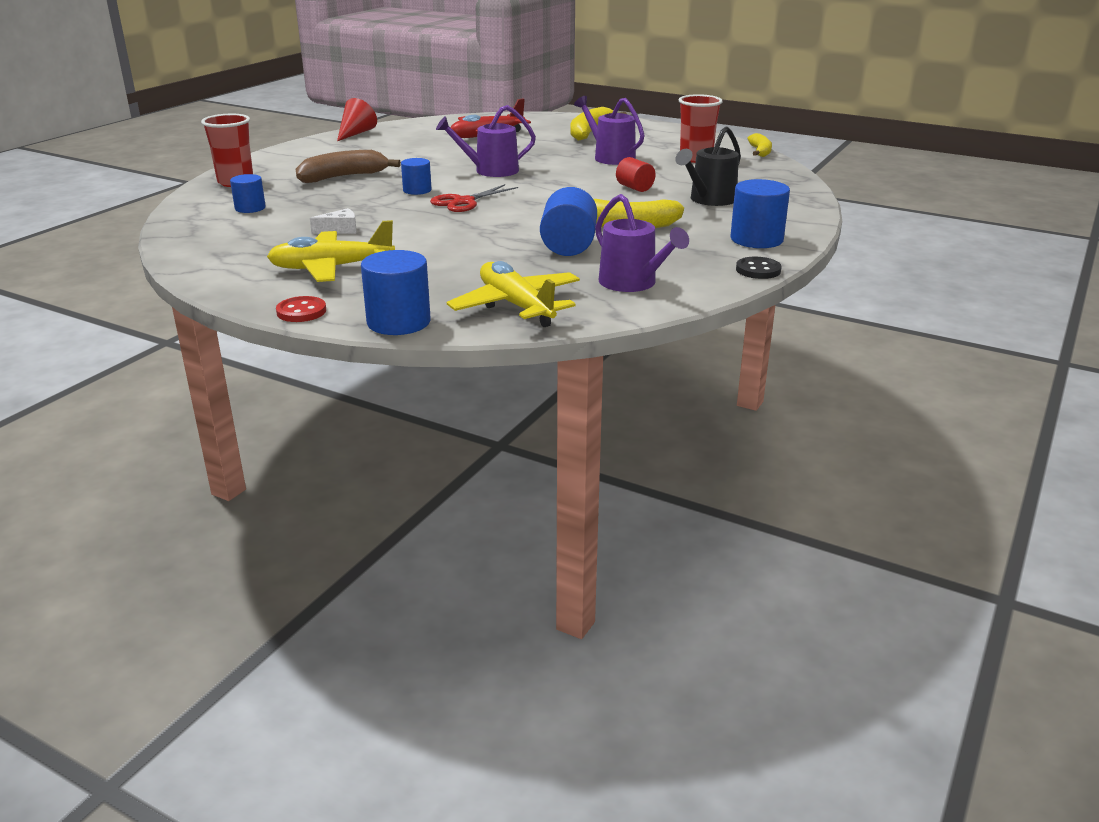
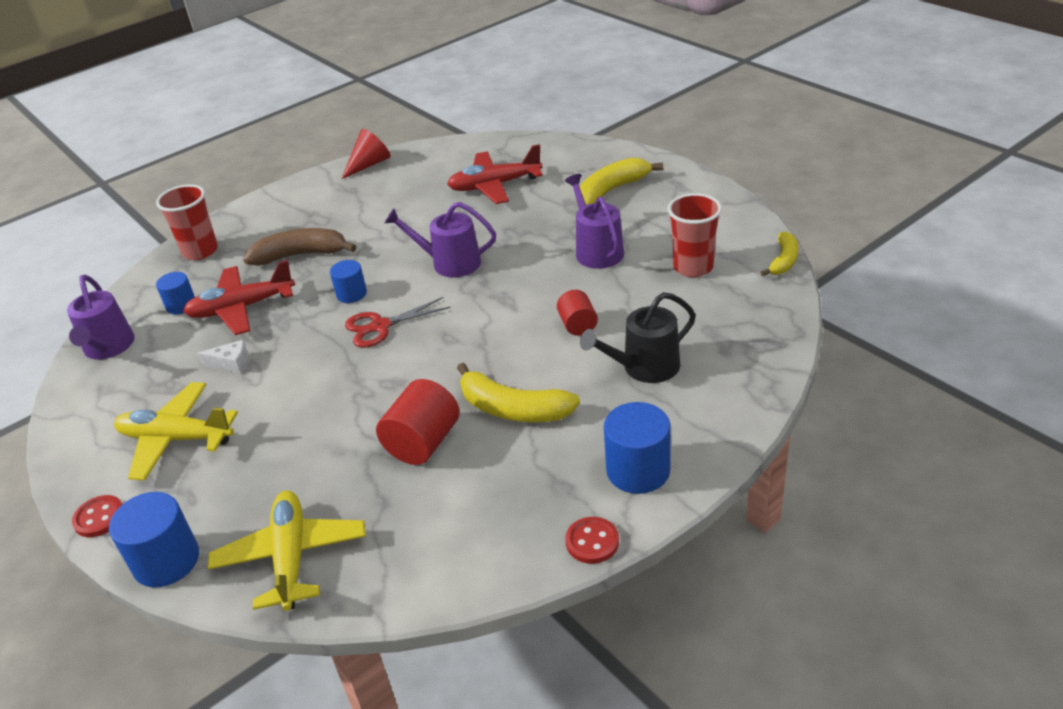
camera: 25 degrees right, 10 degrees up
(316, 204) = (242, 308): none -> red plane
(569, 246) = (423, 443): blue cylinder -> red cylinder
(632, 283) = (436, 538): purple watering can -> purple watering can (108, 347)
(758, 270) = (592, 542): black button -> red button

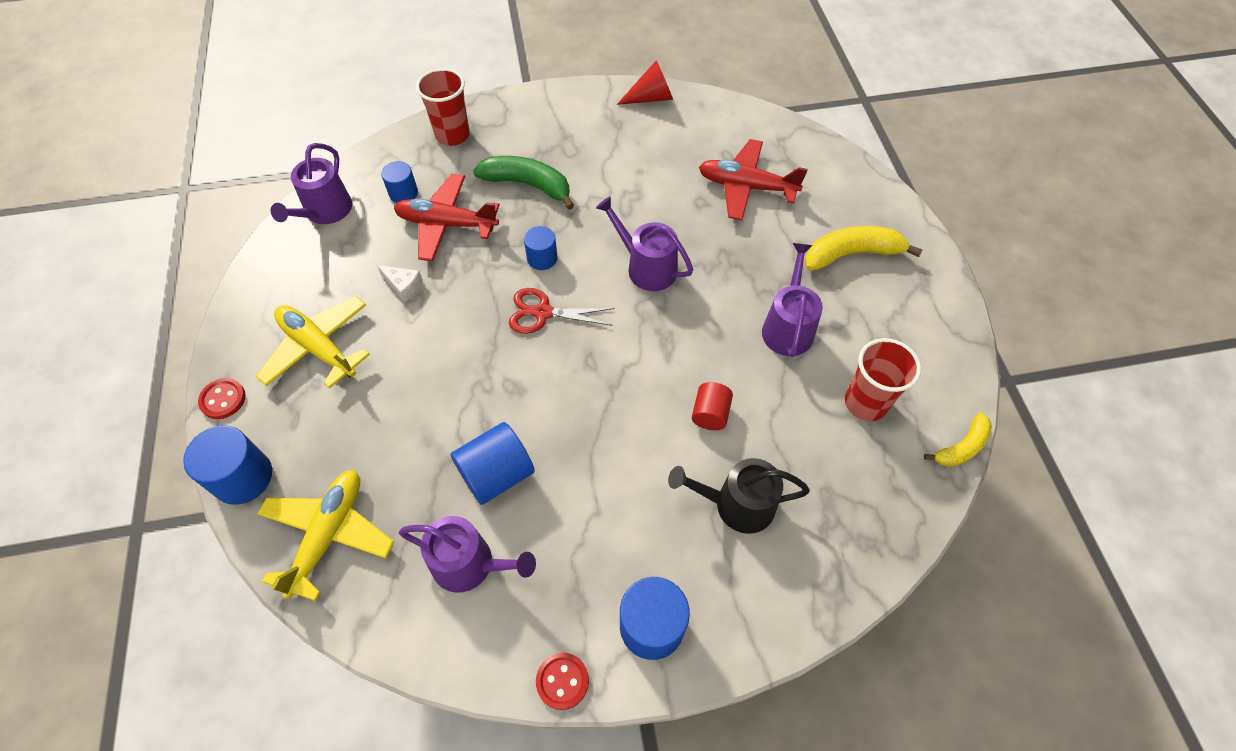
camera: 25 degrees right, 20 degrees up
(300, 255) = (528, 185): brown banana -> green banana
(423, 443) = (497, 474): red cylinder -> blue cylinder
(446, 510) = (470, 564): none -> purple watering can
(513, 409) = (592, 482): yellow banana -> none

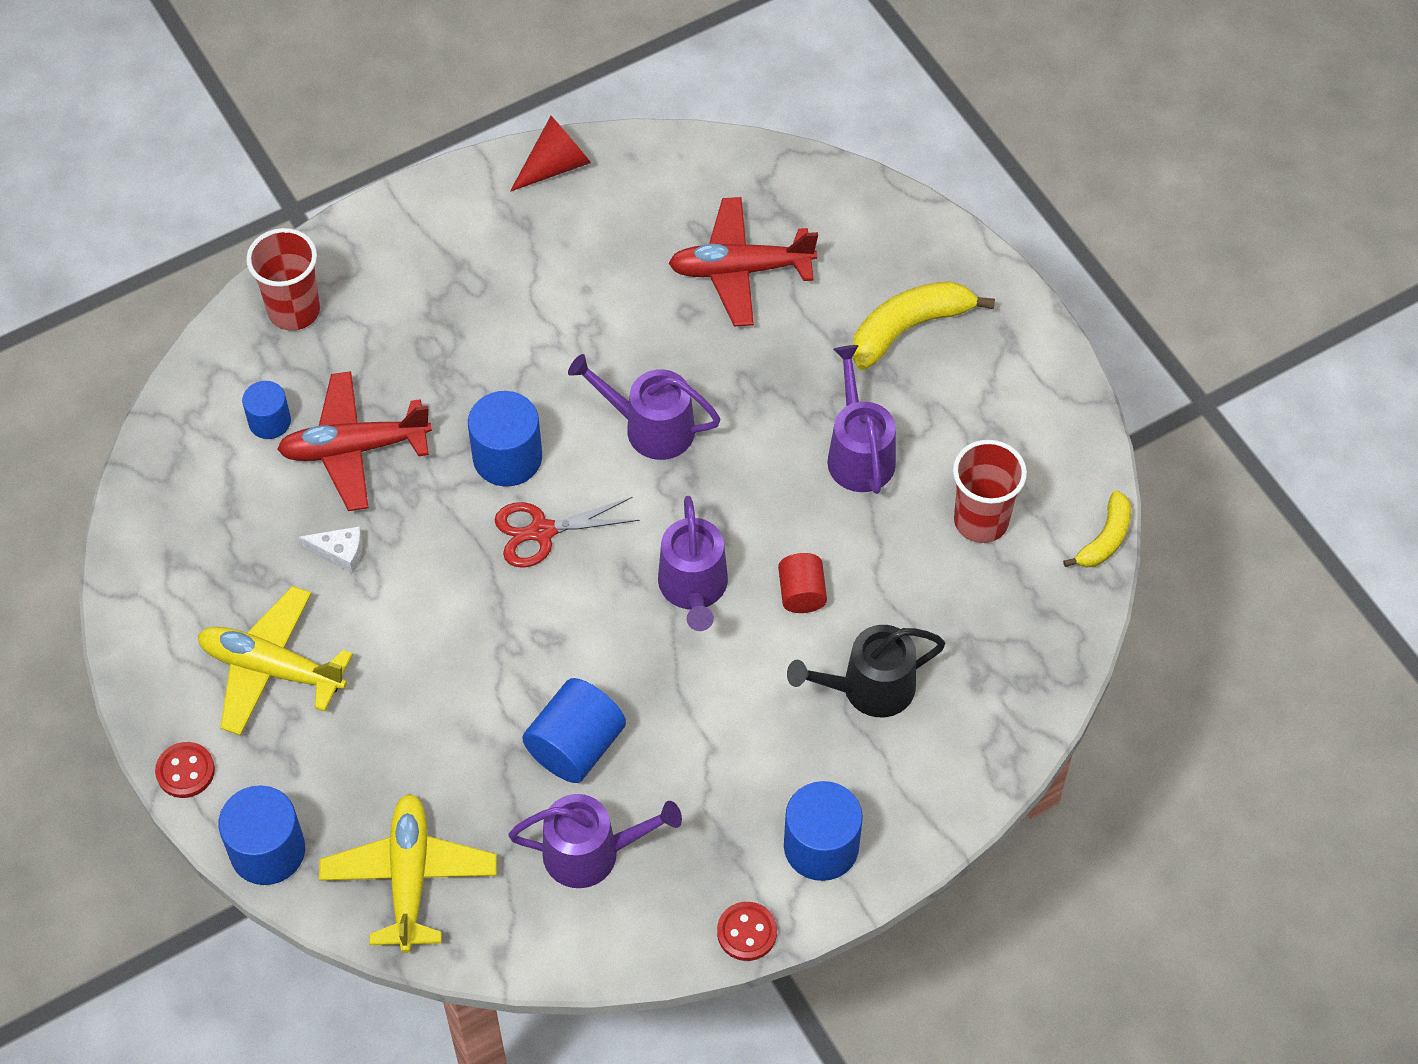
camera: 20 degrees left, 0 degrees up
(325, 211) = (173, 482): purple watering can -> purple watering can (693, 588)
(528, 185) = (440, 356): green banana -> none
(542, 258) = (507, 457): blue cylinder -> blue cylinder, size x1.62

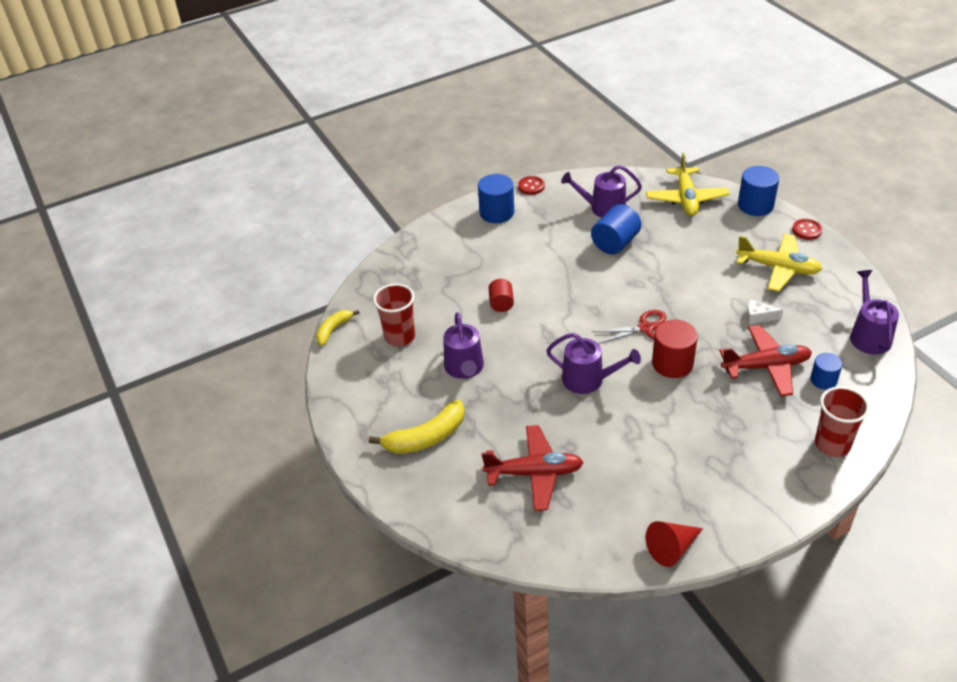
camera: 175 degrees left, 15 degrees down
(507, 457) = (672, 363): blue cylinder -> red cylinder
(693, 588) = (559, 305): purple watering can -> purple watering can (868, 335)
(869, 688) = (469, 267): black watering can -> none

